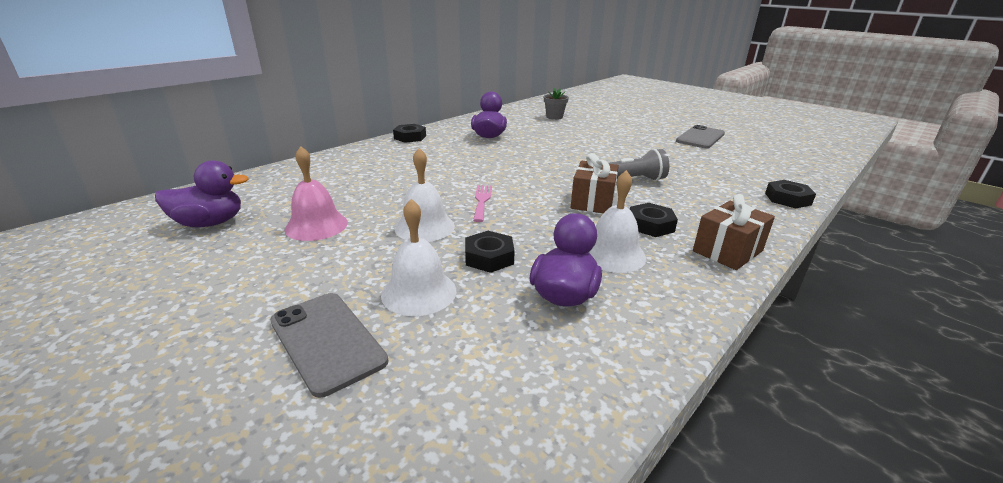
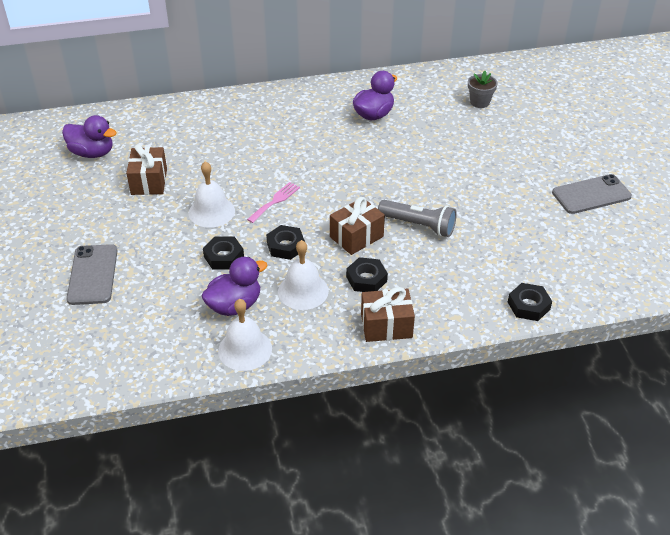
camera: 35 degrees right, 15 degrees up
(316, 225) = (149, 181): pink bell -> brown gift
(410, 137) = (302, 92): black nut -> black nut (285, 246)
(419, 292) = (160, 264): white bell -> white bell (245, 349)

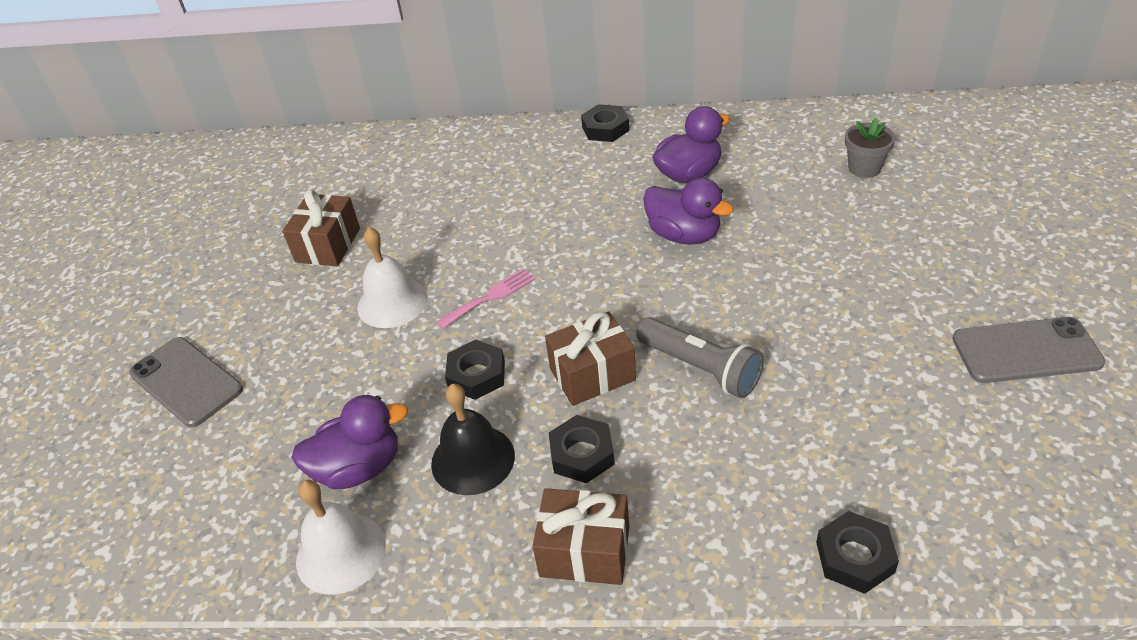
camera: 20 degrees right, 0 degrees up
(92, 153) = (275, 195): purple duck -> purple duck (684, 235)
(93, 274) = (186, 381): grey phone -> grey phone turned 60 degrees counterclockwise
(224, 257) = (378, 379): black nut -> black nut (605, 128)
(303, 291) = (473, 459): white bell -> black bell

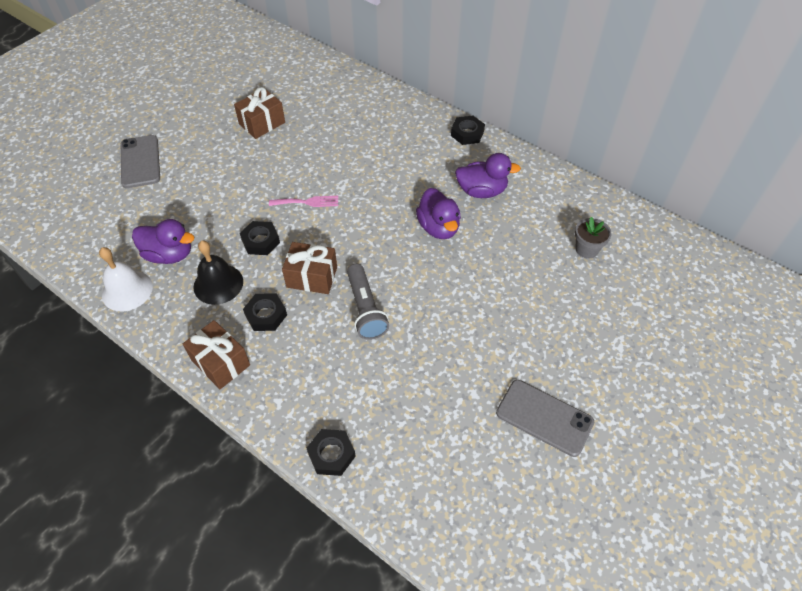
camera: 30 degrees right, 10 degrees up
(392, 302) = (261, 176): white bell -> none

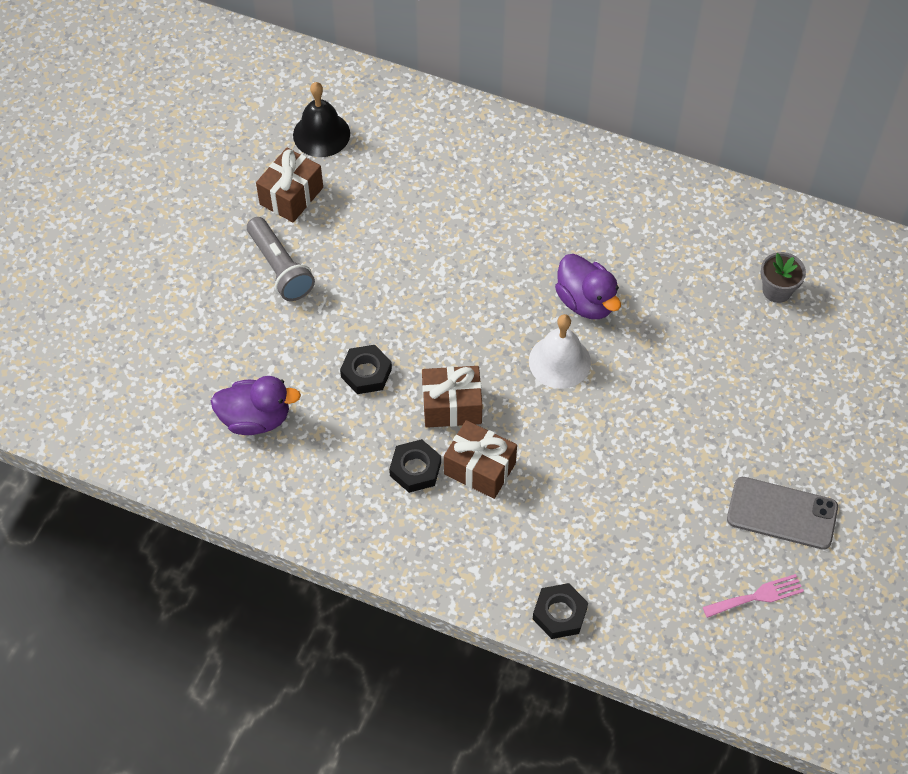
camera: 15 degrees left, 5 degrees up
(127, 290) = (225, 479): white bell -> white bell (559, 361)
(140, 161) = (149, 293): grey phone -> none
(218, 284) = (337, 443): black bell -> black bell (321, 134)
(220, 362) = (386, 541): brown gift -> brown gift (479, 468)
(307, 202) = (404, 303): pink fork -> pink fork (757, 596)
(365, 309) = (534, 433): grey flashlight -> grey flashlight (280, 268)
(467, 133) = (578, 152): black nut -> none
(481, 191) = (624, 236): purple duck -> none

